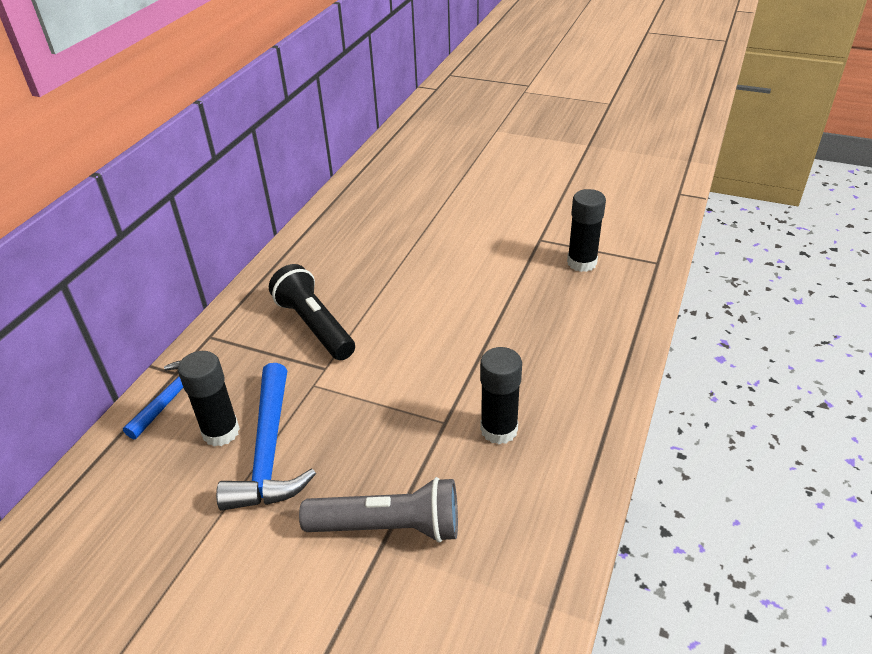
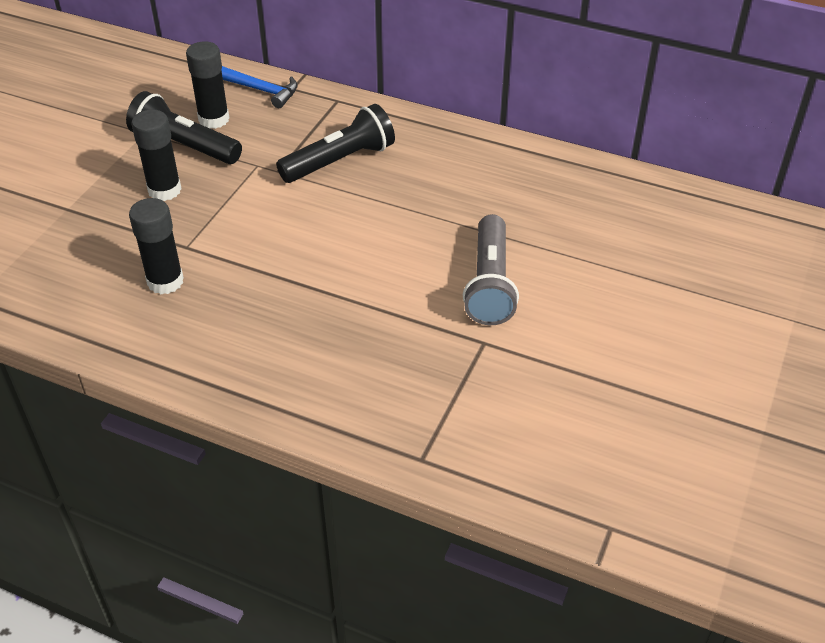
camera: 90 degrees right, 5 degrees up
(269, 451) = (184, 146): blue hammer -> black flashlight
(389, 527) = (84, 212): grey flashlight -> grey flashlight (490, 284)
(581, 263) = (427, 377): black glue stick -> black glue stick (164, 190)

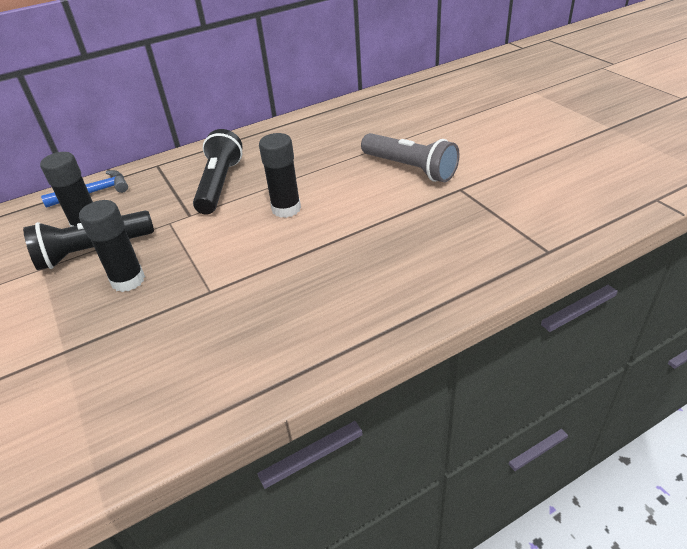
camera: 50 degrees left, 5 degrees down
(165, 281) = (236, 318): black glue stick -> black glue stick (286, 209)

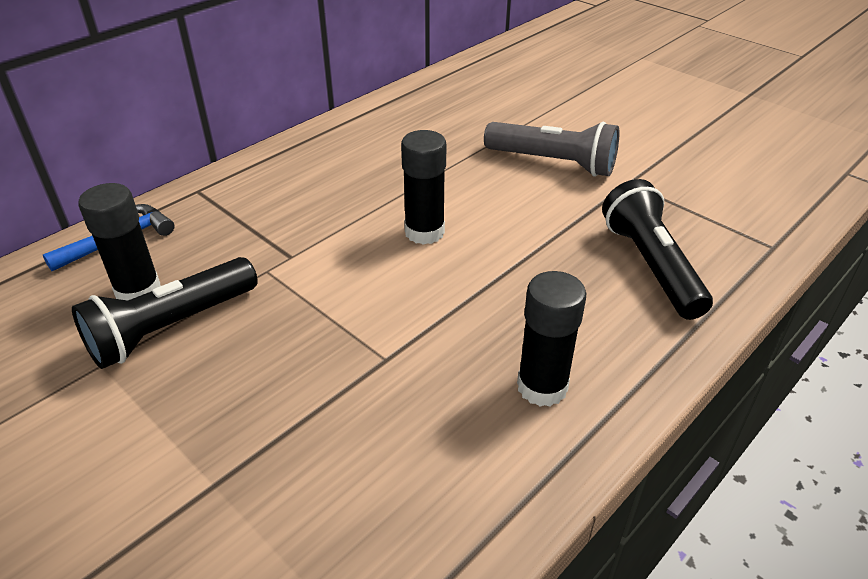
camera: 20 degrees left, 0 degrees up
(128, 280) = (253, 362): black glue stick -> black glue stick (542, 387)
(219, 185) = (310, 209): black flashlight -> black flashlight (650, 265)

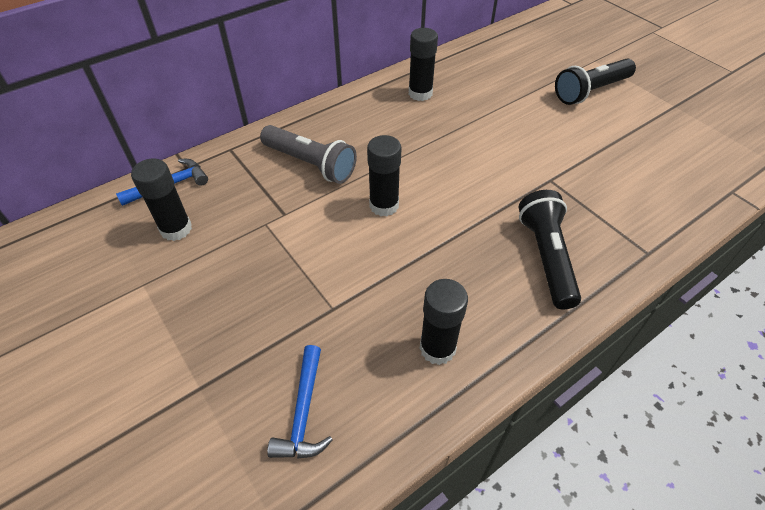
camera: 10 degrees right, 10 degrees up
(171, 327) = (193, 262): black flashlight -> black flashlight (591, 91)
(376, 492) = (303, 412): none -> blue hammer
(438, 108) = (420, 93): none -> black glue stick
(553, 163) = (496, 155): grey flashlight -> grey flashlight (310, 164)

